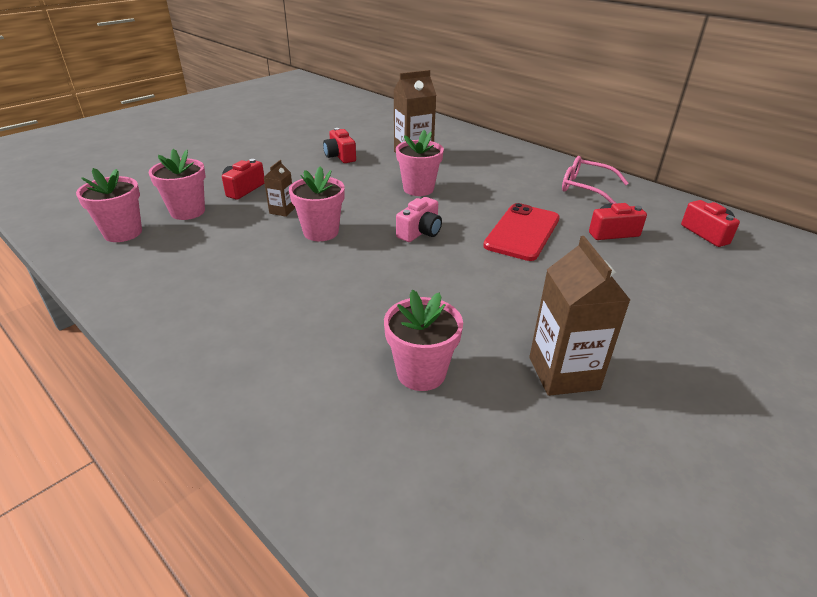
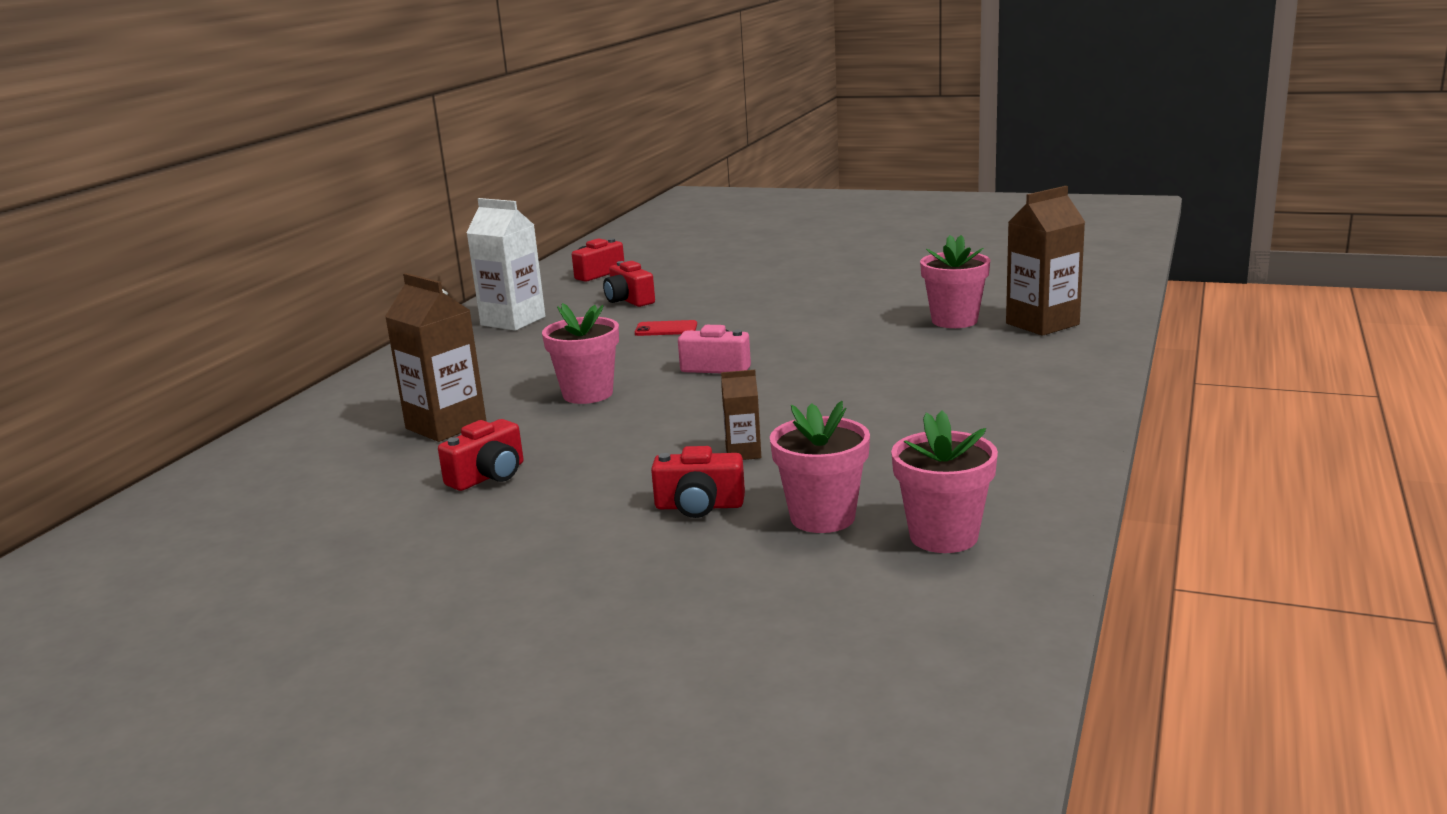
camera: 110 degrees left, 15 degrees down
(321, 232) = (776, 413): pink flower pot -> none
(522, 232) = (666, 329): red phone -> red phone, size x0.50
(563, 373) = (888, 289): brown carton -> brown carton (1042, 324)
(586, 188) = (513, 321): pink glasses -> white carton

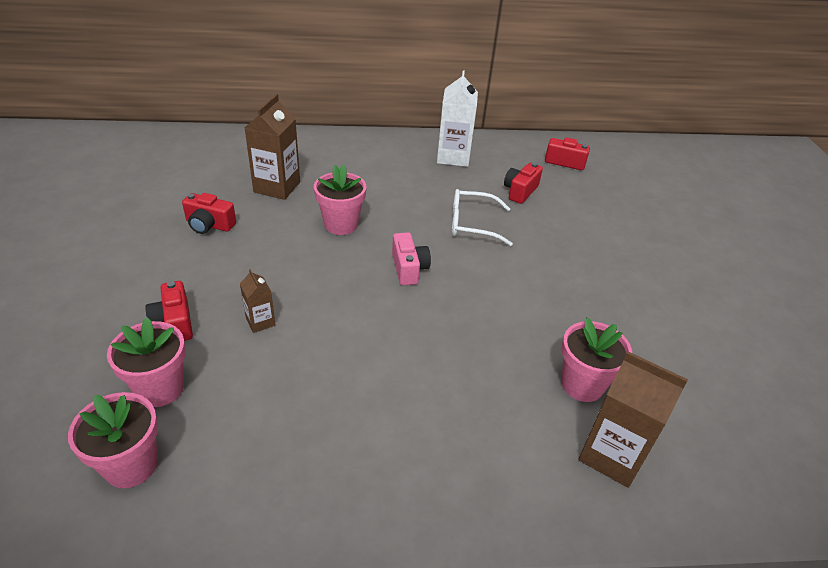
camera: 60 degrees right, 20 degrees up
(666, 329) = (472, 224): red phone -> white glasses

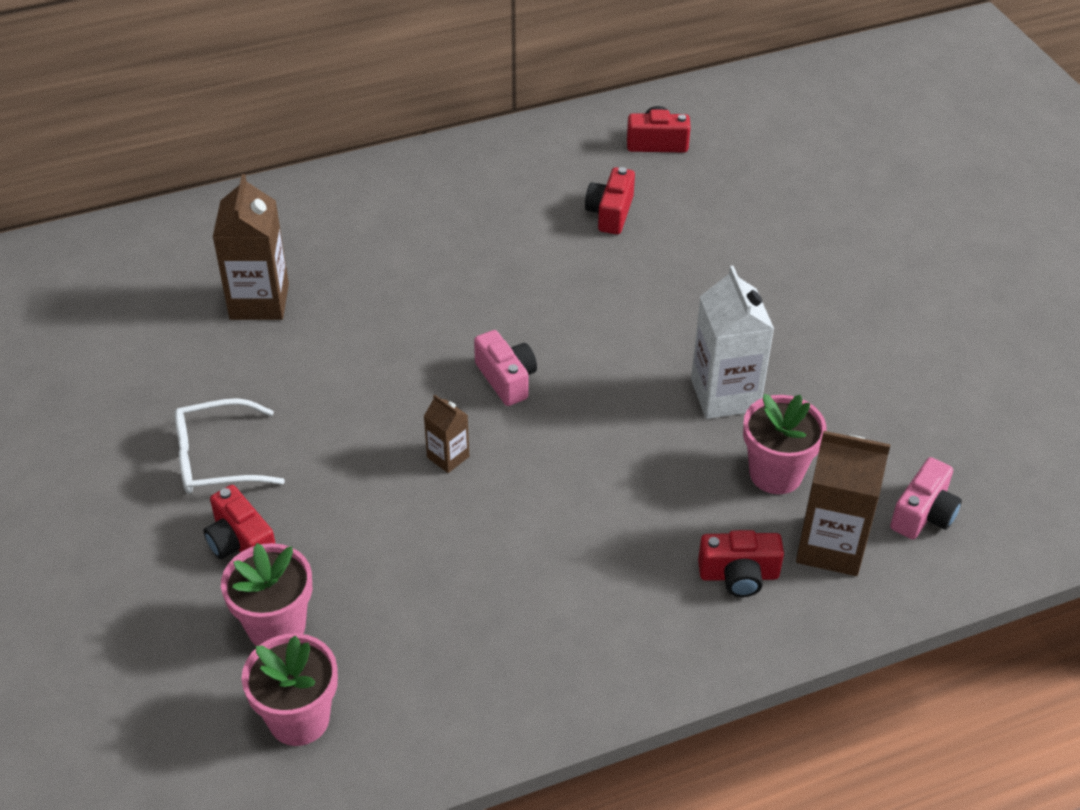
camera: 15 degrees left, 5 degrees up
(209, 225) = (198, 390): red camera -> red camera (739, 575)
(260, 322) = (350, 508): brown carton -> brown carton (448, 457)
(341, 224) = (383, 338): pink flower pot -> none
(453, 157) = (492, 178): white carton -> white carton (725, 395)
(472, 224) = (564, 286): white glasses -> white glasses (217, 459)
(698, 451) = (923, 514): none -> pink camera

